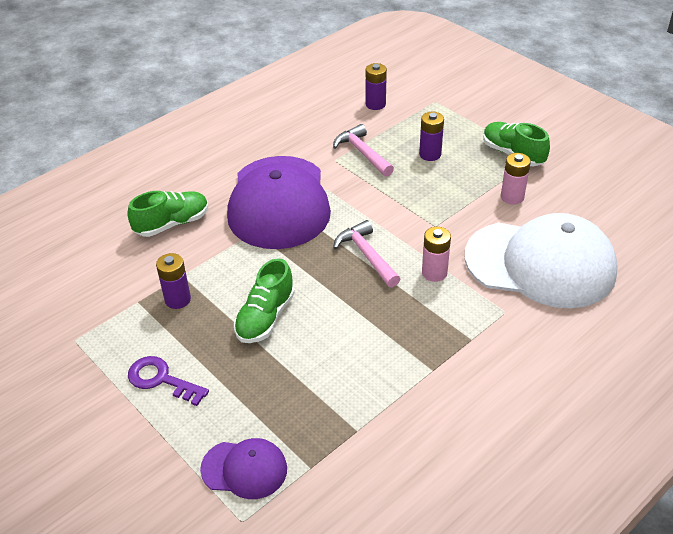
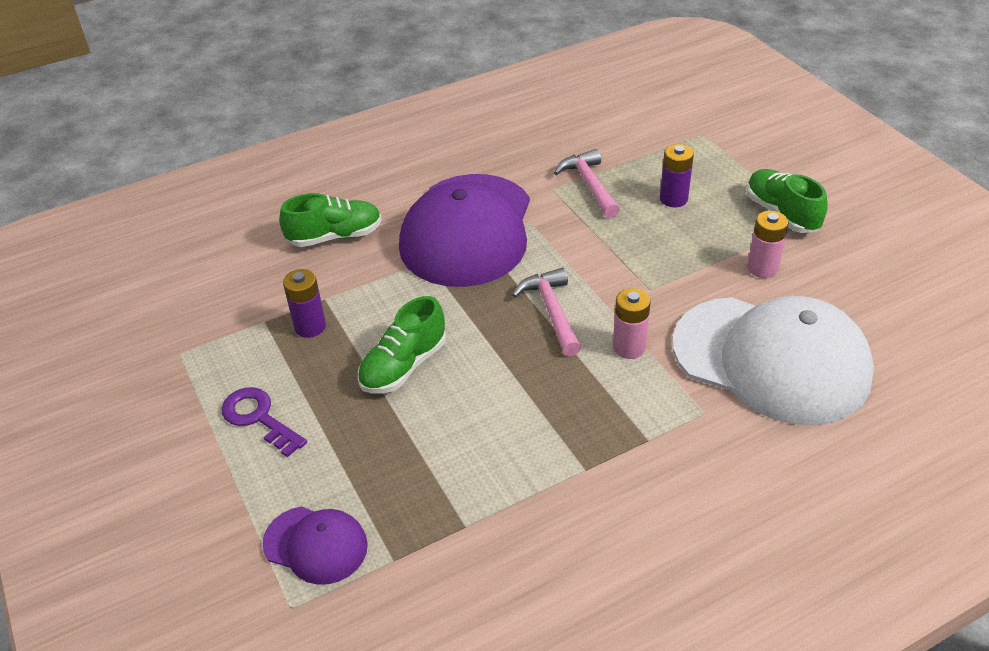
camera: 15 degrees right, 0 degrees up
(375, 104) = (625, 128): purple battery -> none

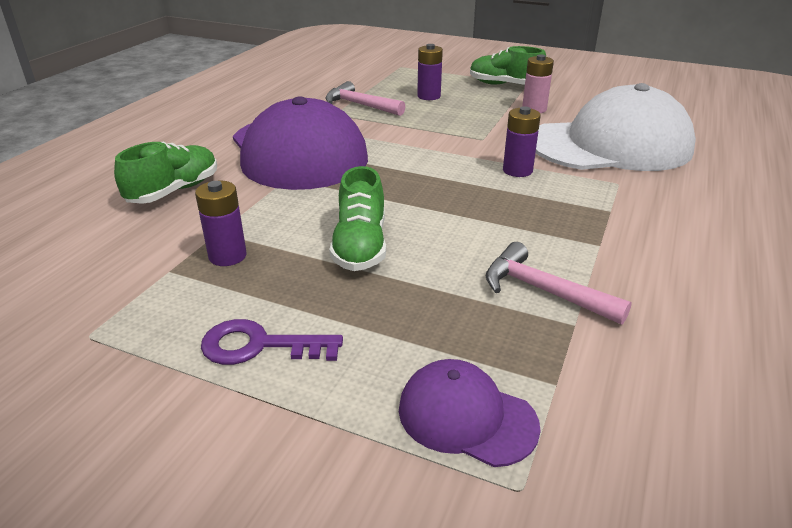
camera: 40 degrees left, 10 degrees down
(316, 545) = (466, 417): purple cap -> purple cap turned 135 degrees counterclockwise
(551, 311) = (433, 172): pink hammer -> pink hammer (543, 291)
(629, 347) = (517, 170): pink battery -> purple battery

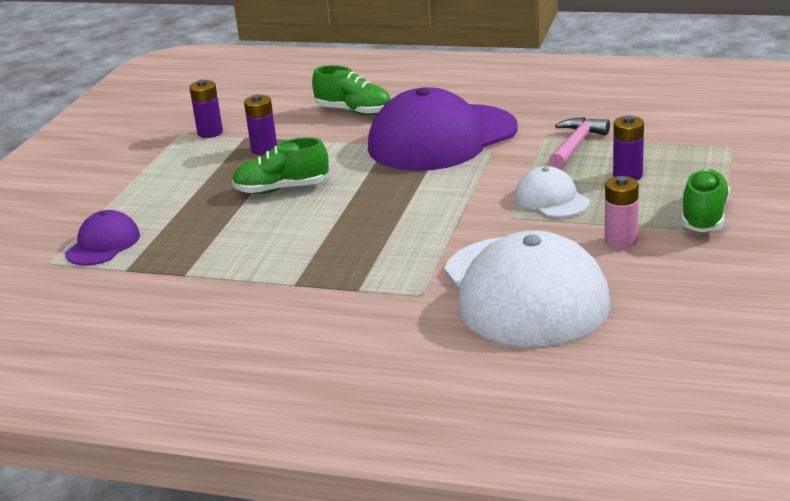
camera: 85 degrees right, 5 degrees down
(260, 346) = (168, 179): purple key -> none
(456, 122) = (551, 199): none -> white cap
(517, 170) = (435, 240): purple battery -> purple battery (210, 133)
(543, 291) = (226, 262): pink hammer -> none

